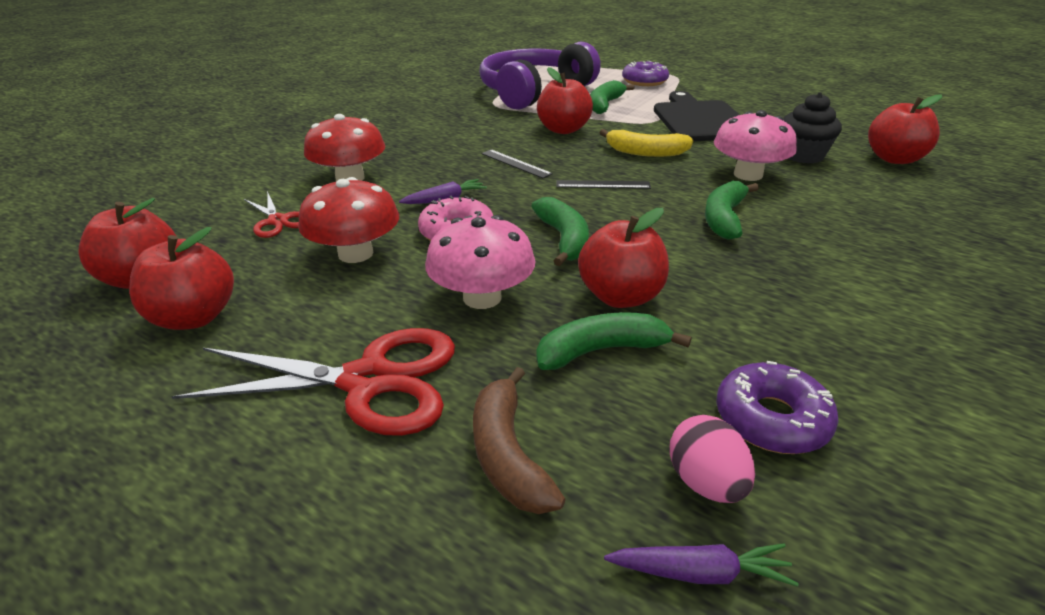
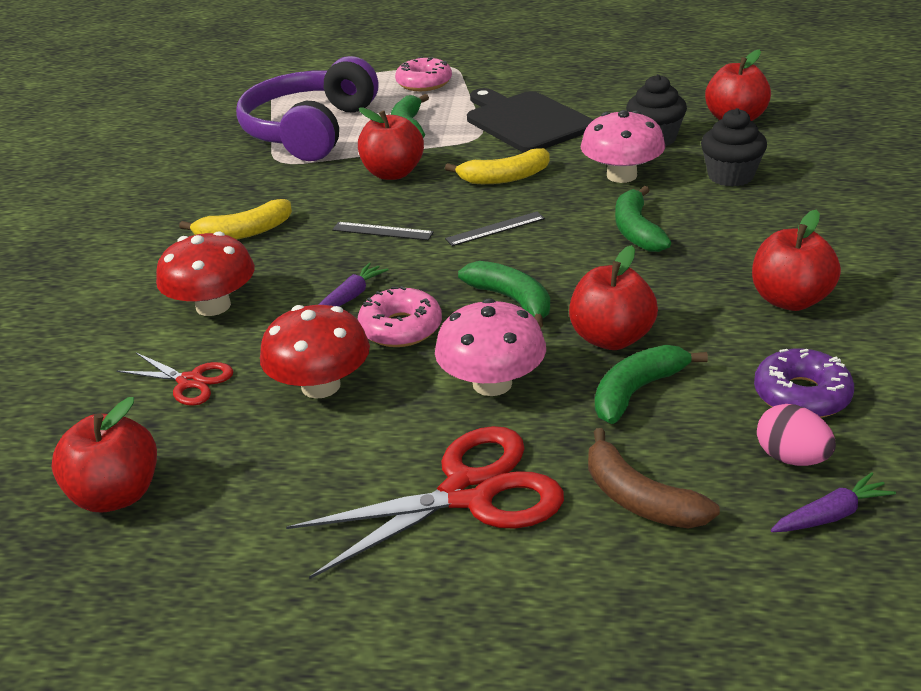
camera: 25 degrees left, 0 degrees up
(194, 317) = (229, 507): red apple -> red apple (790, 300)
(422, 140) = (244, 232): none -> yellow banana
(644, 81) = (424, 83): purple donut -> pink donut
(853, 200) = (730, 176): none -> black cupcake

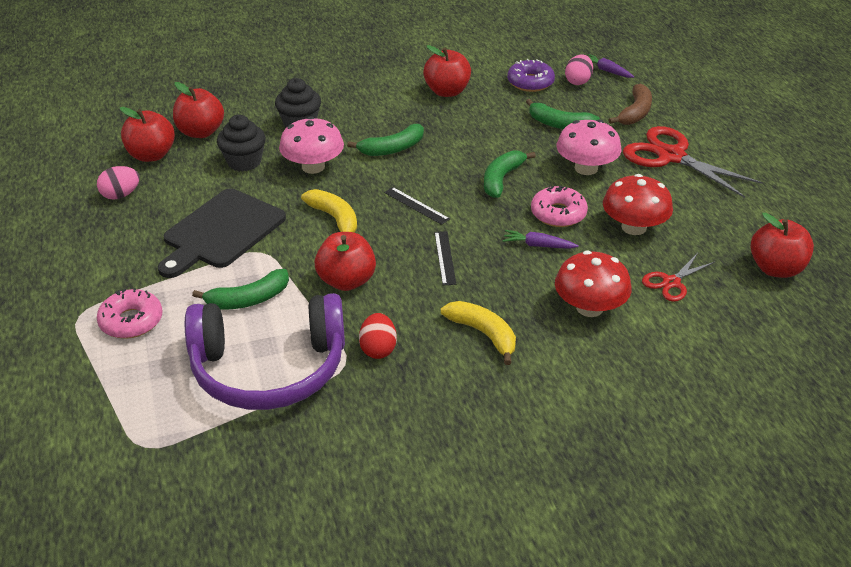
camera: 115 degrees left, 5 degrees up
(190, 381) = (671, 282): red scissors -> red scissors turned 135 degrees counterclockwise
(282, 177) = (378, 349): none -> red egg
(611, 338) = (518, 139): red apple -> red apple (151, 155)
(623, 80) = (121, 195): none -> pink egg

